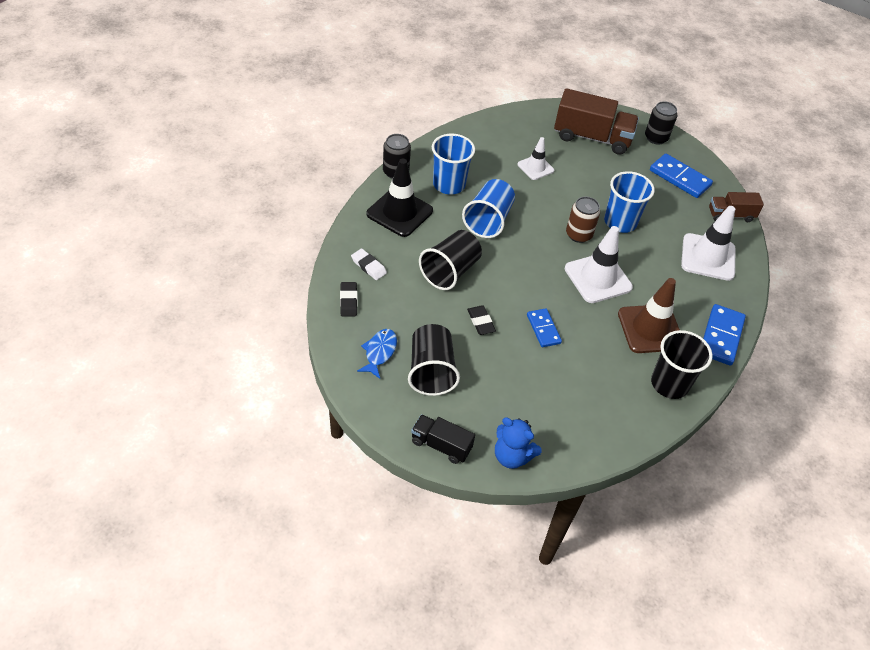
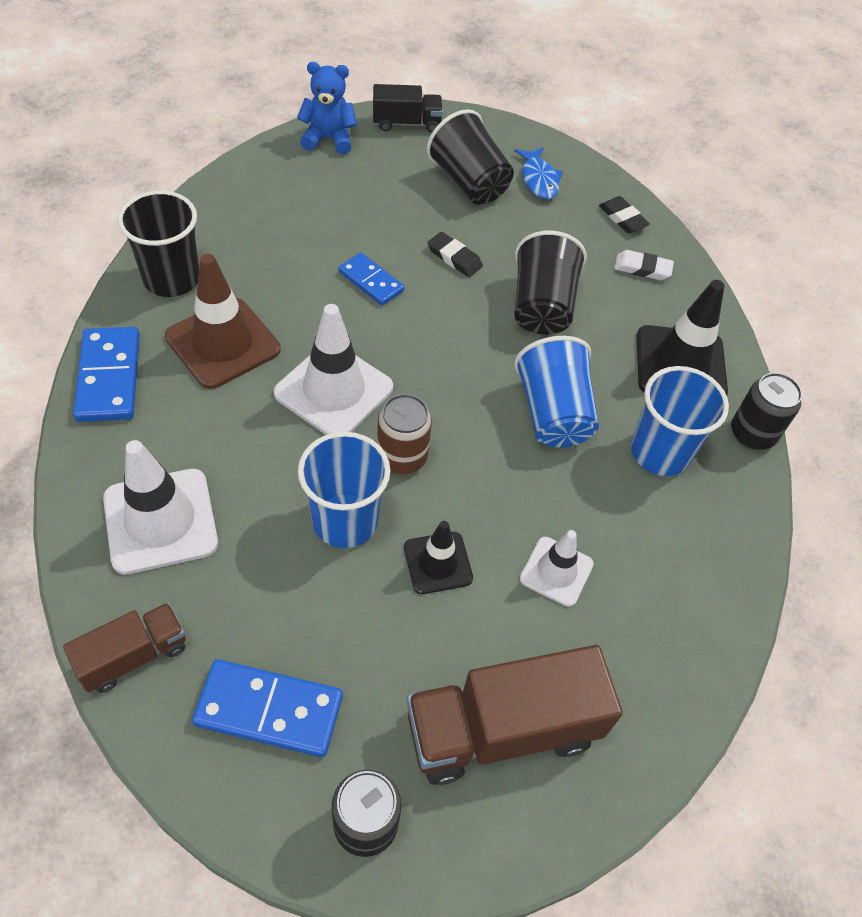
camera: 150 degrees right, 5 degrees up
(586, 191) = (438, 563): none -> black traffic cone

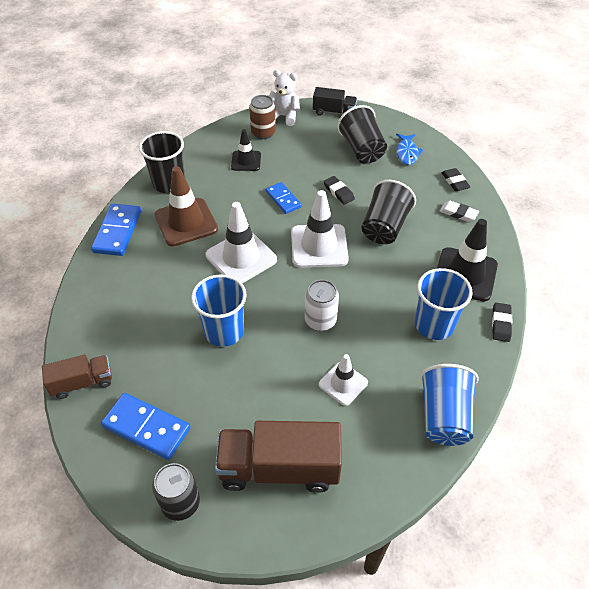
camera: 20 degrees right, 5 degrees down
(160, 521) = (120, 313): white traffic cone -> white traffic cone (319, 246)
(328, 139) = (284, 116): blue teddy bear -> white teddy bear
(402, 457) = (269, 301): brown can -> brown can (263, 133)
(438, 563) = (271, 365): black traffic cone -> black traffic cone (246, 161)
(491, 475) = (320, 320): none -> white can
(553, 413) = (371, 291): blue cup -> blue cup (444, 416)
(752, 434) = (501, 324): black can -> black eraser

